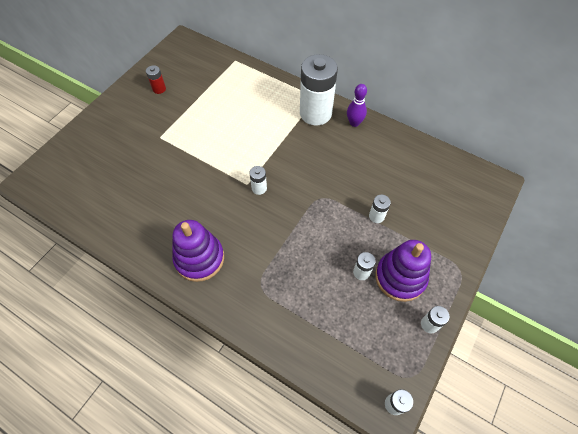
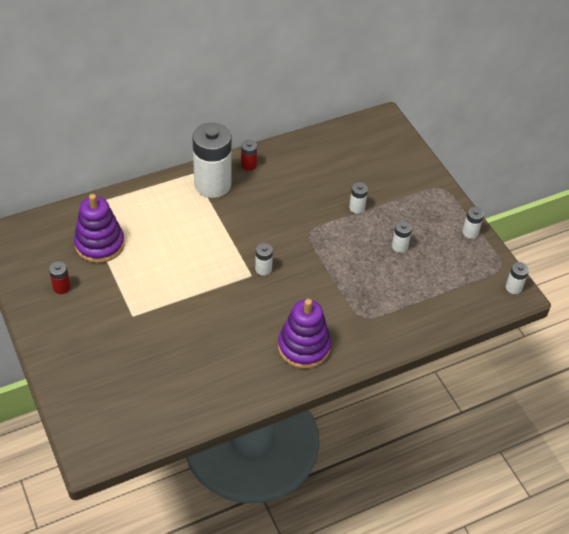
camera: 60 degrees left, 10 degrees down
(354, 123) = (248, 165): purple bowling pin -> red battery
(400, 277) = (421, 226): purple stacking toy -> purple stacking toy (100, 244)

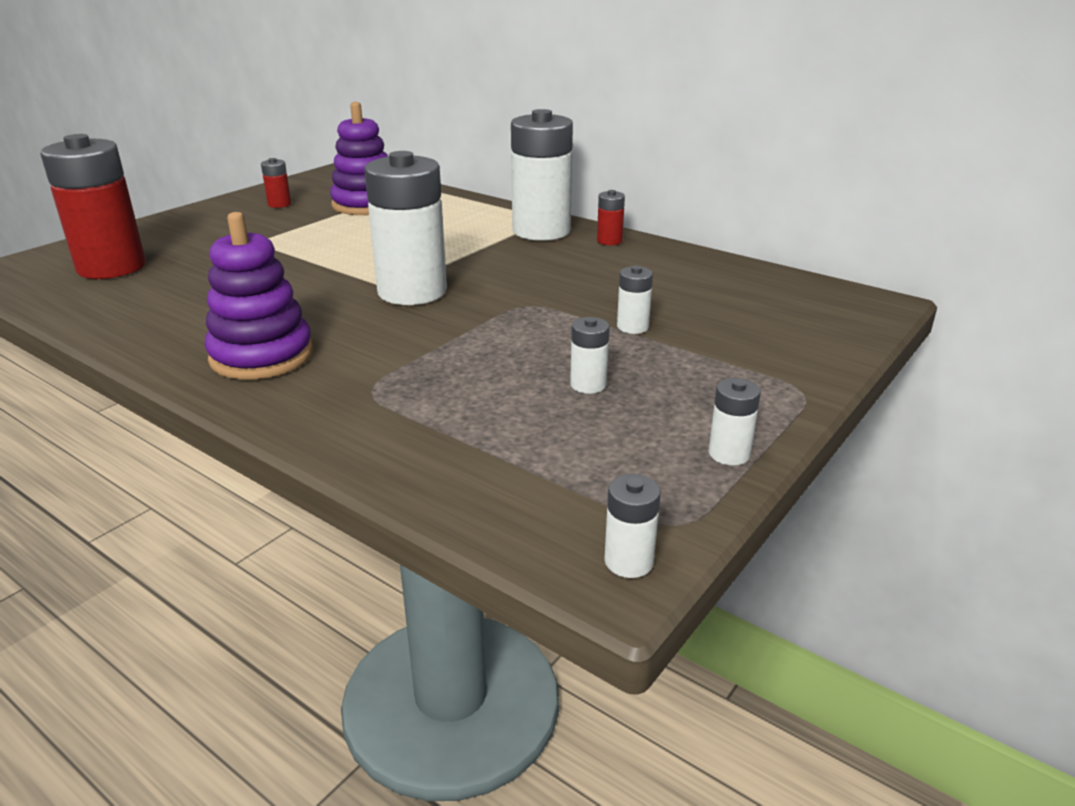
camera: 65 degrees right, 20 degrees down
(128, 394) = (111, 267): none -> red battery
(263, 269) = (412, 292): white battery -> white battery, size x2.35

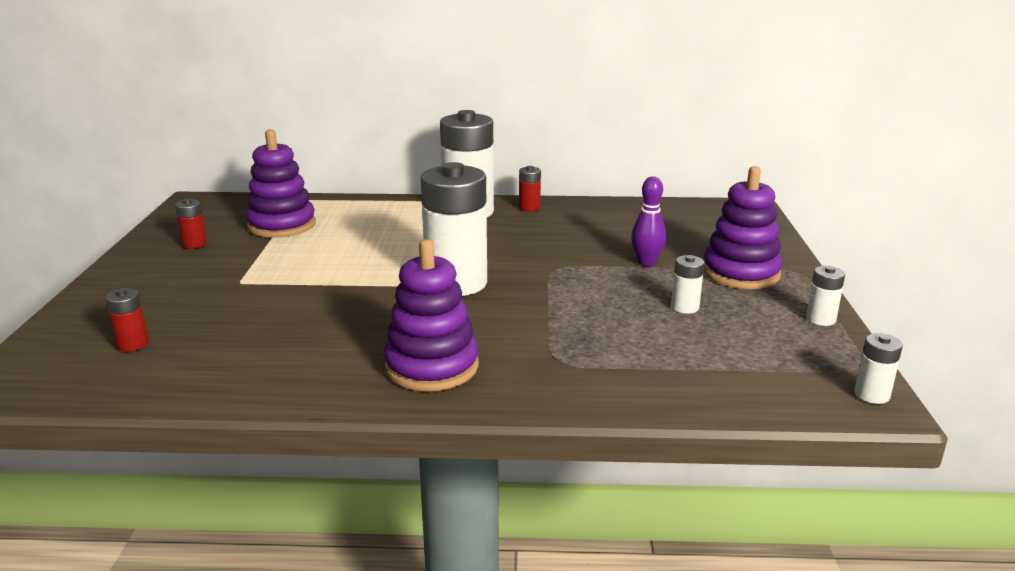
camera: 35 degrees left, 5 degrees down
(111, 267) = (132, 344): red battery -> red battery, size x0.43
(632, 327) = (646, 262): white battery -> purple bowling pin
(724, 371) = (740, 273): none -> purple stacking toy

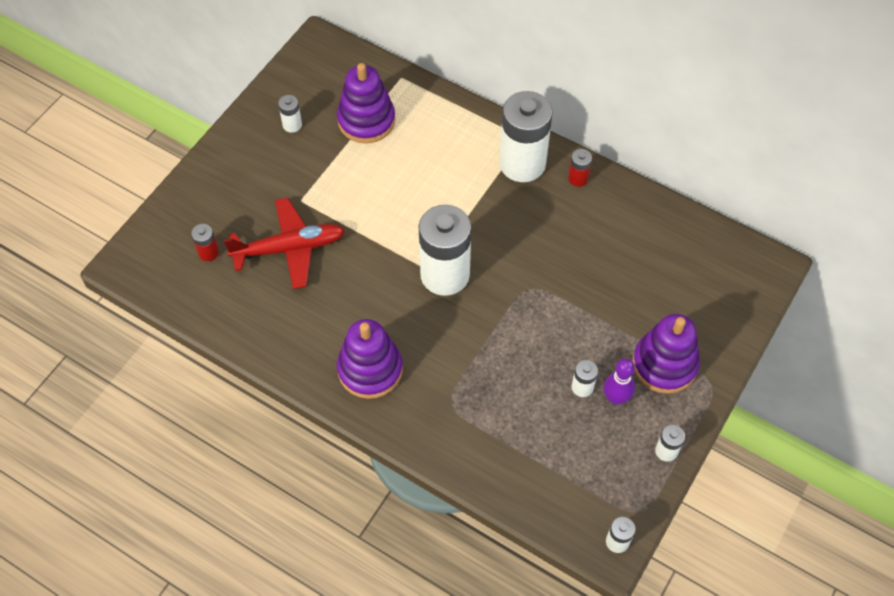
camera: 30 degrees right, 35 degrees up
(194, 244) = (292, 125): red battery -> white battery
(248, 314) = (289, 248): none -> red plane
(646, 262) = (604, 313): purple bowling pin -> purple bowling pin (616, 398)

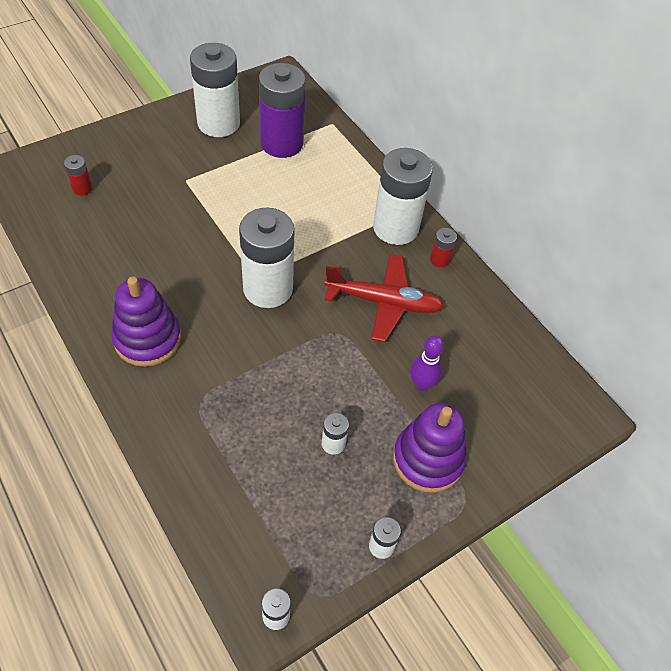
camera: 20 degrees right, 5 degrees down
(289, 248) = (149, 212): red plane -> red plane (383, 302)
(292, 125) = (218, 123): white battery -> white battery, size x2.35
(366, 120) = (281, 143): purple stacking toy -> purple battery
(616, 398) = (360, 469): purple bowling pin -> purple bowling pin (422, 384)

